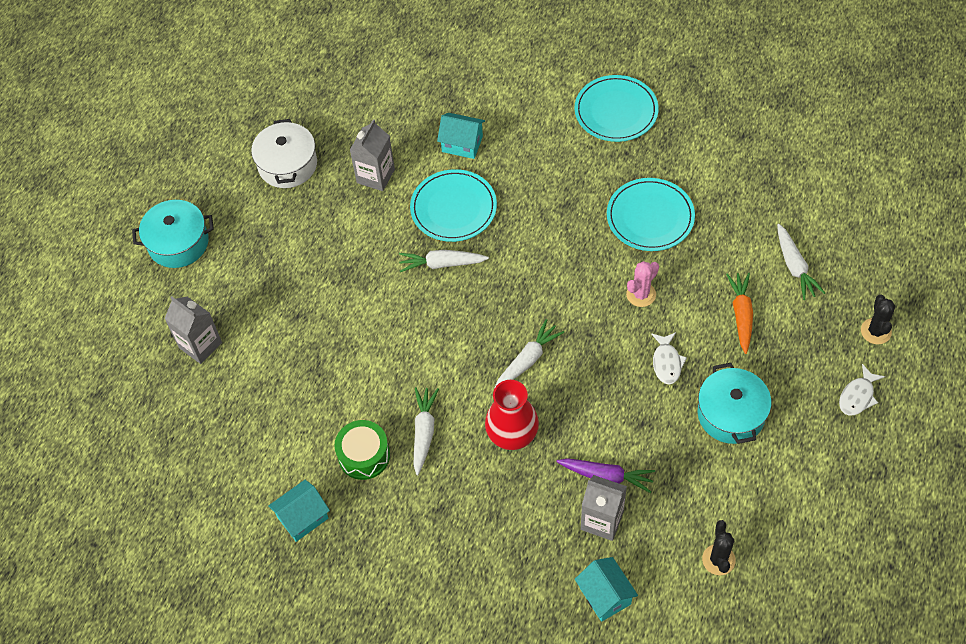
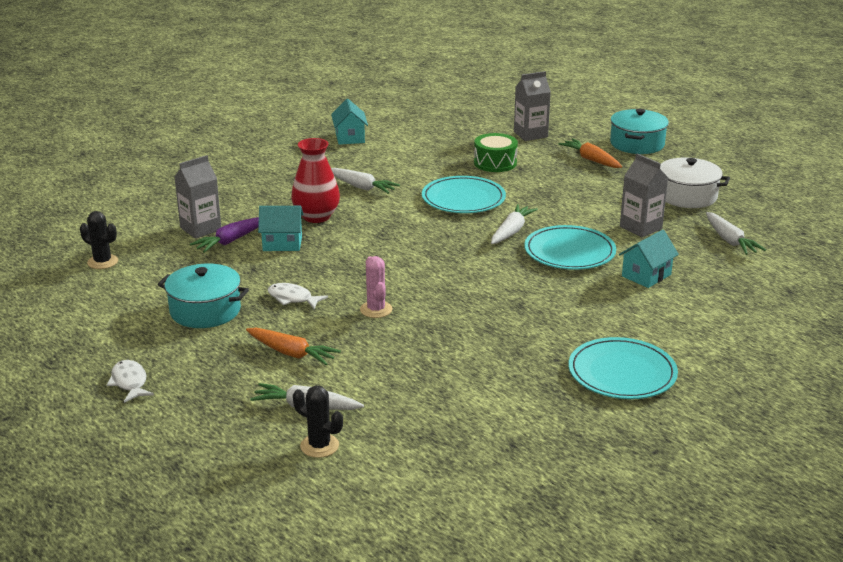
camera: 115 degrees right, 30 degrees down
(242, 265) = (591, 160): none -> orange carrot
(364, 455) = (370, 164): green drum -> green drum (495, 163)
(527, 360) = (373, 240): white carrot -> white carrot (729, 240)
(605, 595) = (147, 213): turquoise house -> turquoise house (282, 243)
(650, 217) = (459, 344): turquoise plate -> turquoise plate (463, 198)
(876, 331) = (175, 424): black cactus -> black cactus (319, 446)

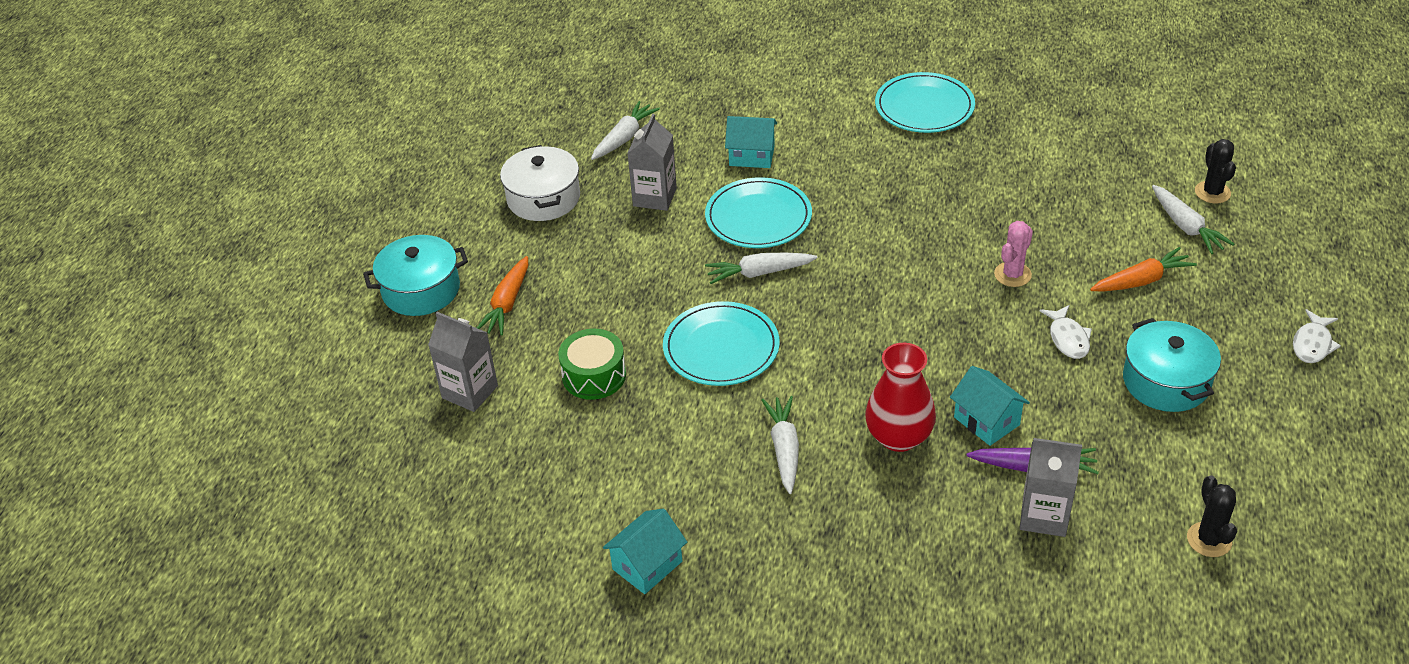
camera: 125 degrees left, 15 degrees up
(291, 353) = (1141, 281): orange carrot -> orange carrot turned 75 degrees clockwise

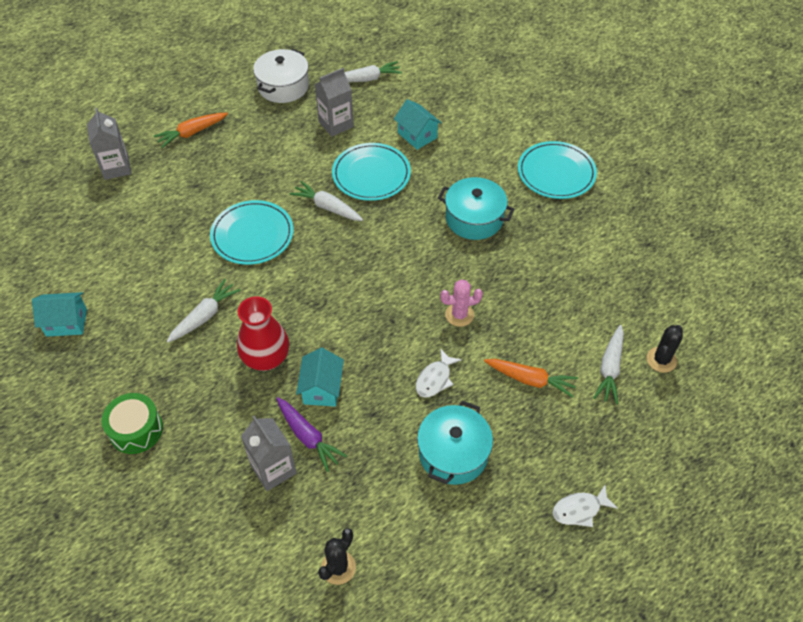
camera: 40 degrees right, 10 degrees up
(421, 290) = (166, 97): turquoise pot -> turquoise pot (474, 218)
(594, 375) = (177, 202): green drum -> green drum (136, 430)

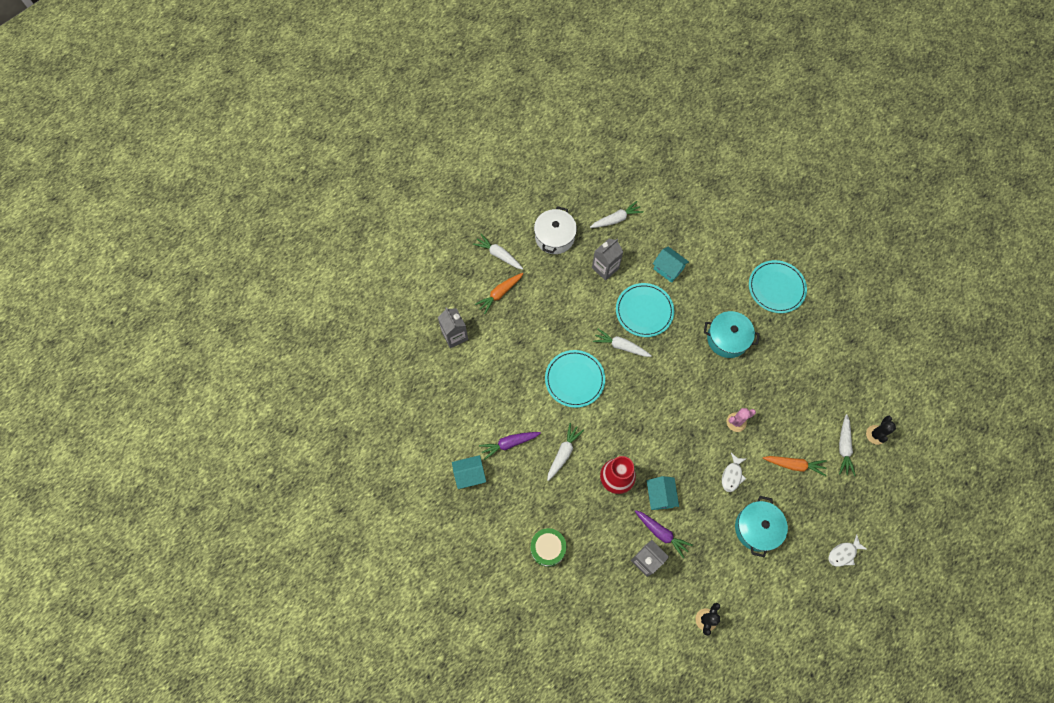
camera: 10 degrees left, 15 degrees up
(136, 294) = (509, 443): none -> purple carrot
(207, 95) = (499, 255): none -> white carrot

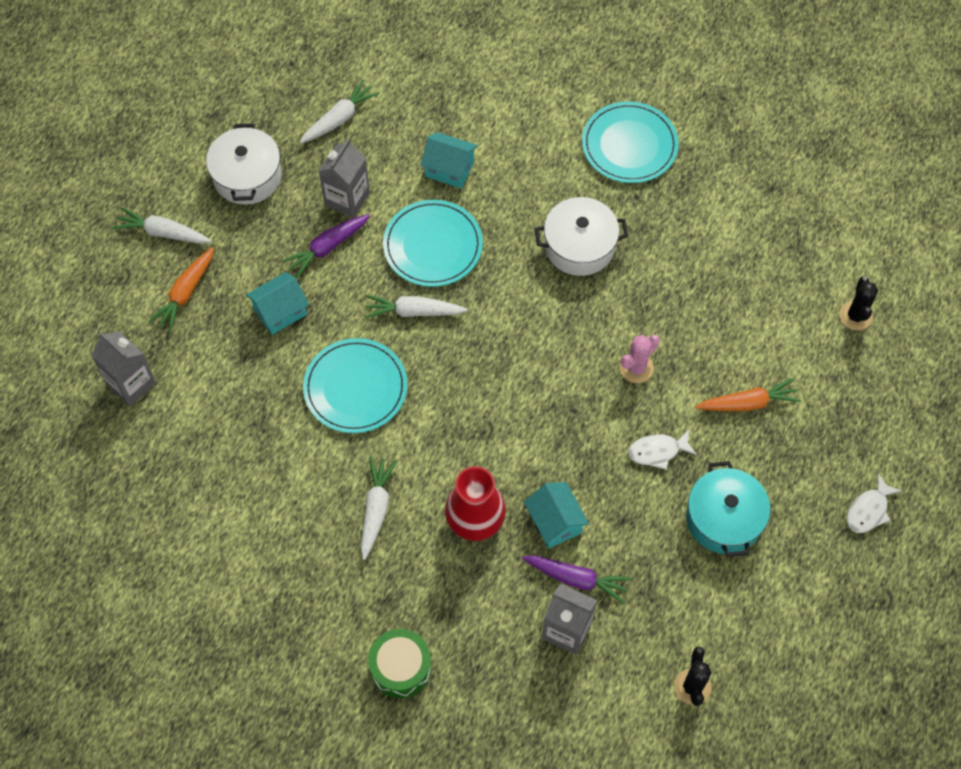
camera: 20 degrees left, 5 degrees down
(470, 475) = (231, 597): turquoise house -> turquoise house (280, 312)
(509, 443) = (281, 524): purple carrot -> purple carrot (328, 247)
(727, 339) = (579, 246): turquoise pot -> white pot
(732, 475) = (657, 451): white fish -> white fish turned 75 degrees clockwise
(843, 447) = (814, 350): white carrot -> none

